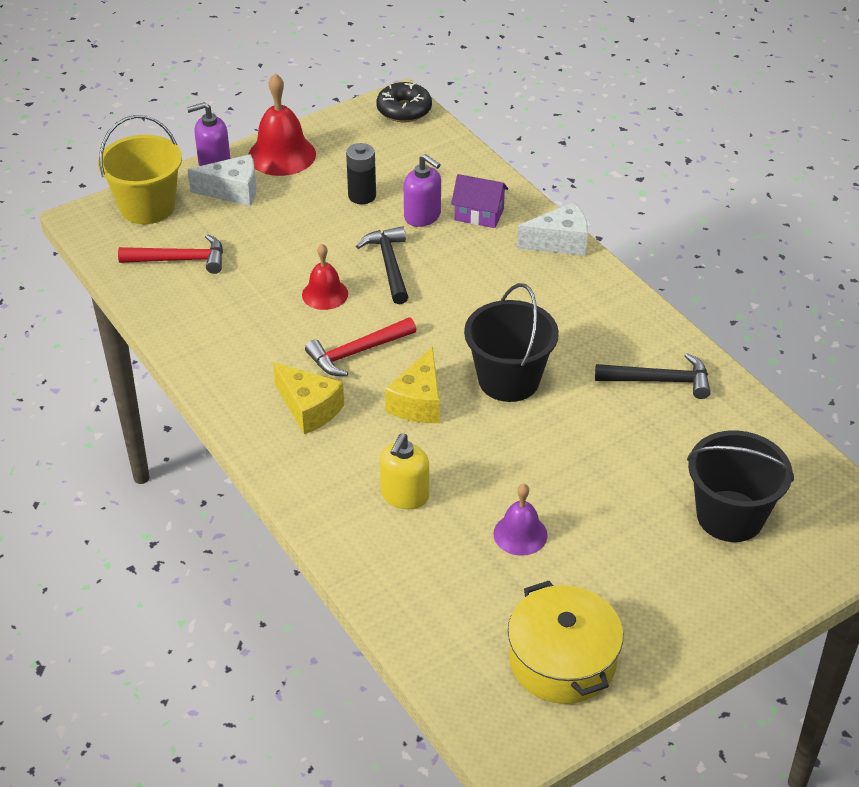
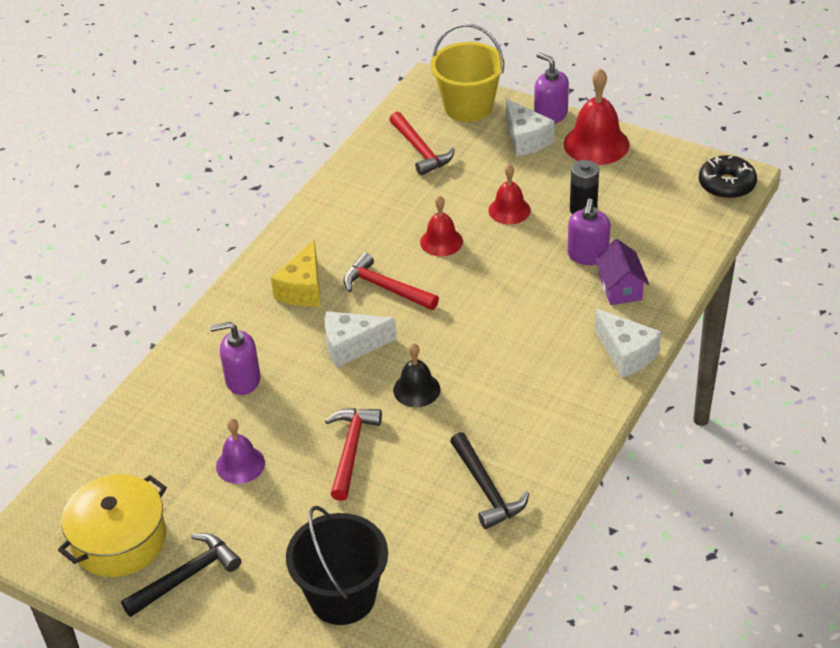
camera: 65 degrees right, 0 degrees up
(321, 237) = (509, 210): none -> red bell
(389, 265) = (507, 262): black hammer -> black hammer (186, 576)
(404, 495) = (242, 380): yellow soap dispenser -> purple soap dispenser
(418, 402) = (352, 346): yellow cheese -> white cheese
(508, 380) = (416, 389): black bucket -> black bell
(555, 449) = (351, 450): none -> red hammer

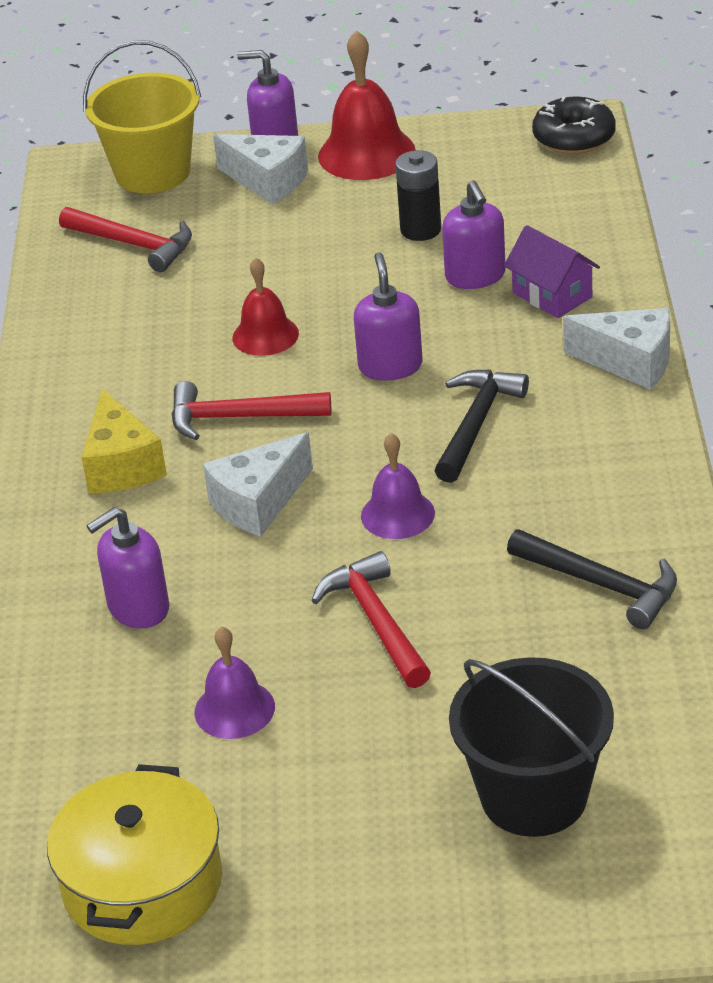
camera: 30 degrees left, 5 degrees down
(186, 576) = (288, 880): black hammer -> black hammer (476, 424)
(416, 389) = (397, 514): black bell -> purple bell
(491, 293) = (390, 366): none -> purple soap dispenser
(509, 210) = (323, 266): red bell -> none

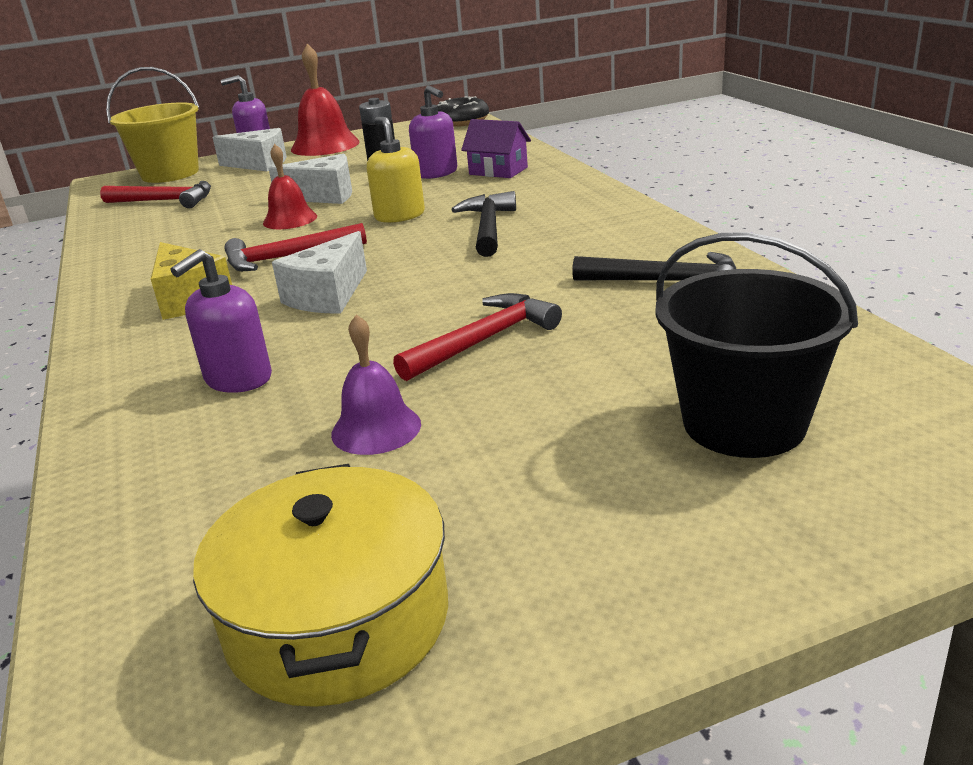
camera: 20 degrees left, 10 degrees down
(376, 622) = (484, 340): red hammer -> red hammer turned 90 degrees clockwise
(390, 366) = (399, 215): purple soap dispenser -> yellow soap dispenser
(397, 514) = (458, 279): purple bell -> none
(630, 362) = (580, 185): white cheese -> white cheese (324, 196)

